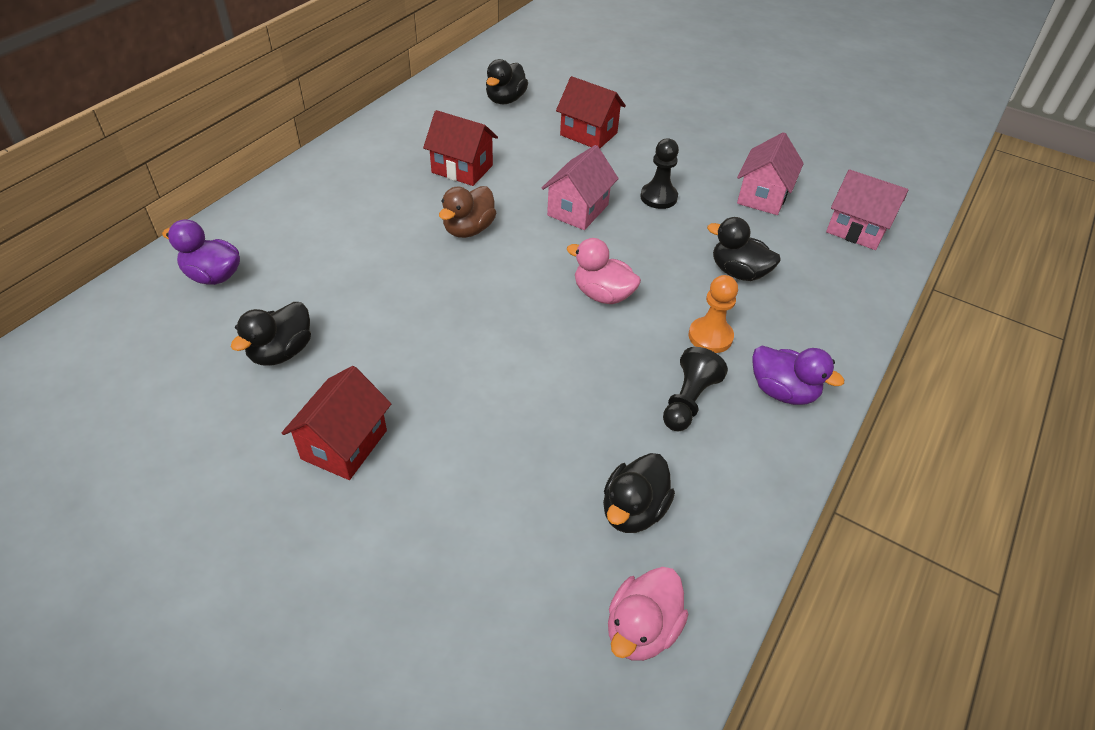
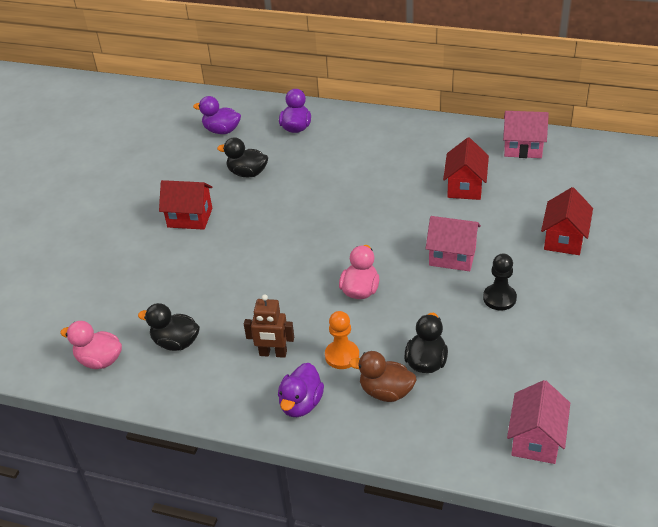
camera: 80 degrees right, 5 degrees down
(137, 362) = (222, 130): none -> purple duck
(468, 229) = (396, 210): brown duck -> brown duck (386, 392)
(505, 100) = (578, 181): black duck -> none
(688, 401) = (273, 353): black pawn -> brown robot
(762, 196) = (546, 365): pink house -> pink house (523, 148)

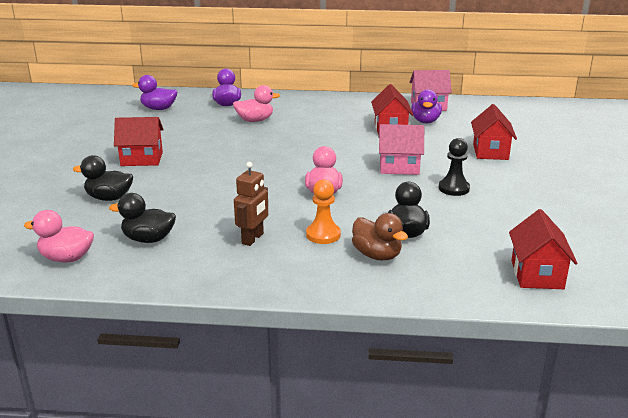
camera: 15 degrees left, 15 degrees down
(247, 173) = (190, 131): black duck -> black duck (109, 198)
(273, 353) = (253, 239): brown robot -> brown robot turned 60 degrees counterclockwise
(301, 404) = (294, 271): purple duck -> purple duck (425, 121)
(319, 160) = (255, 120): none -> pink duck
(386, 392) = (377, 255): brown duck -> brown duck turned 135 degrees counterclockwise
(536, 439) = (537, 274): pink house -> red house

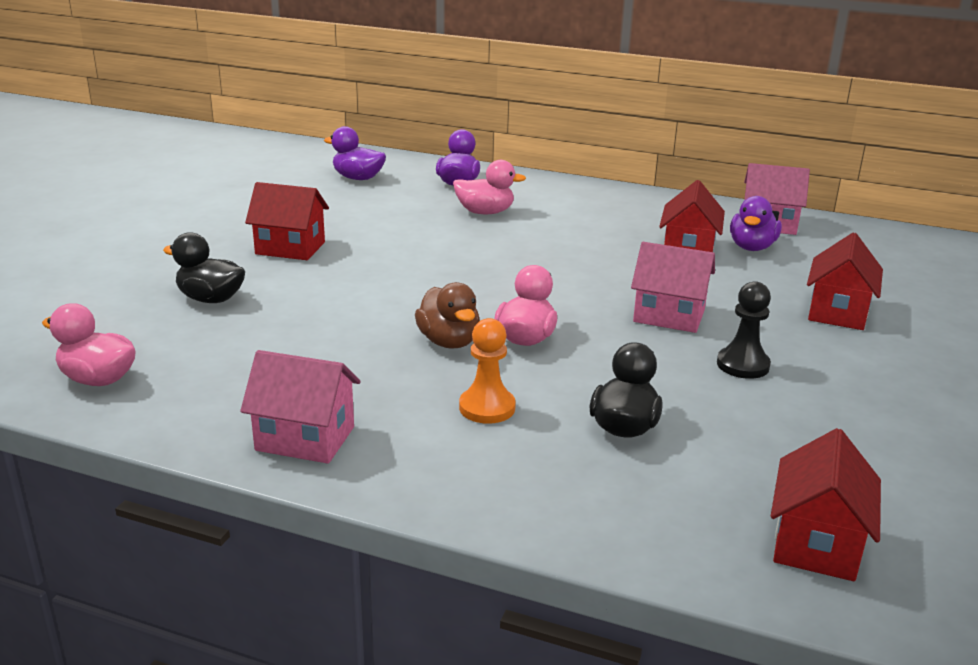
camera: 15 degrees right, 0 degrees up
(148, 239) = (226, 370): black duck -> none
(225, 270) = (305, 439): none -> pink house
(253, 239) = (376, 395): brown robot -> none
(377, 255) = (554, 457): brown duck -> brown duck (449, 342)

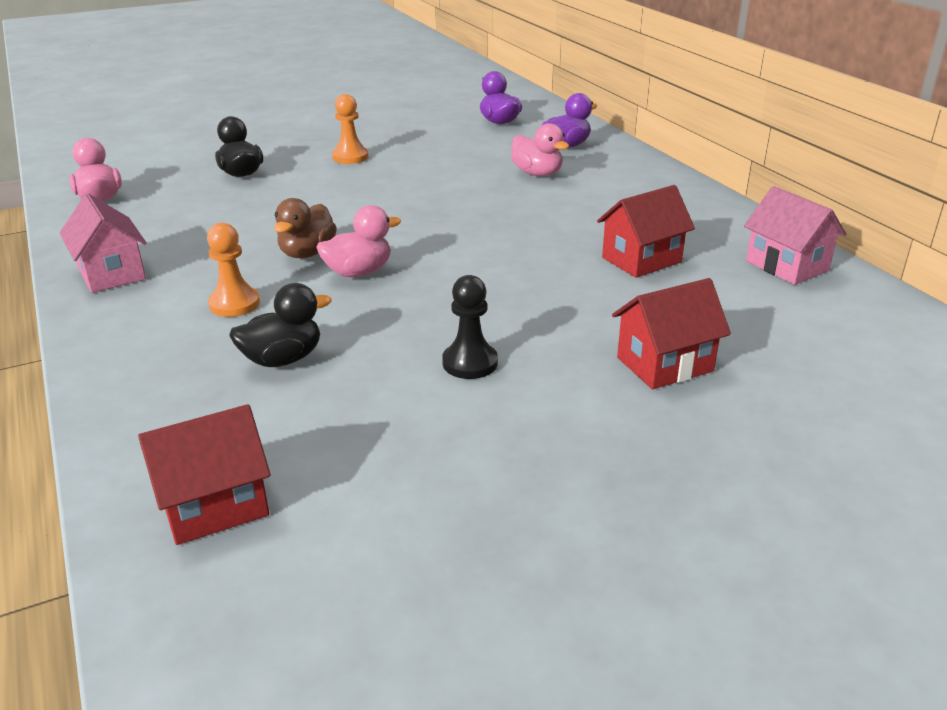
camera: 45 degrees right, 5 degrees up
(290, 248) = (350, 157): red house -> orange pawn
(669, 316) = (500, 301): pink house -> none
(752, 247) = (715, 279): purple duck -> none

